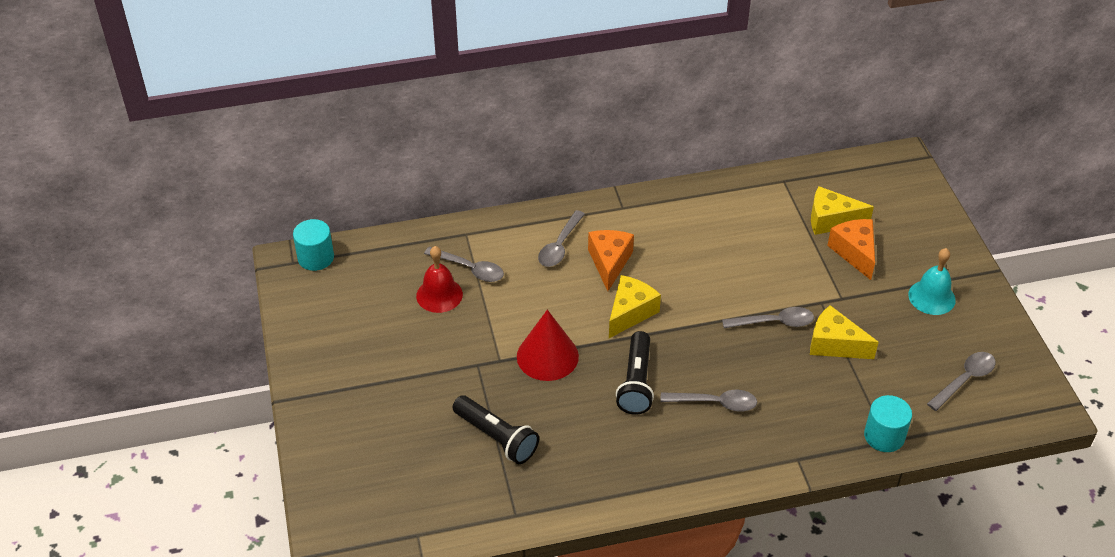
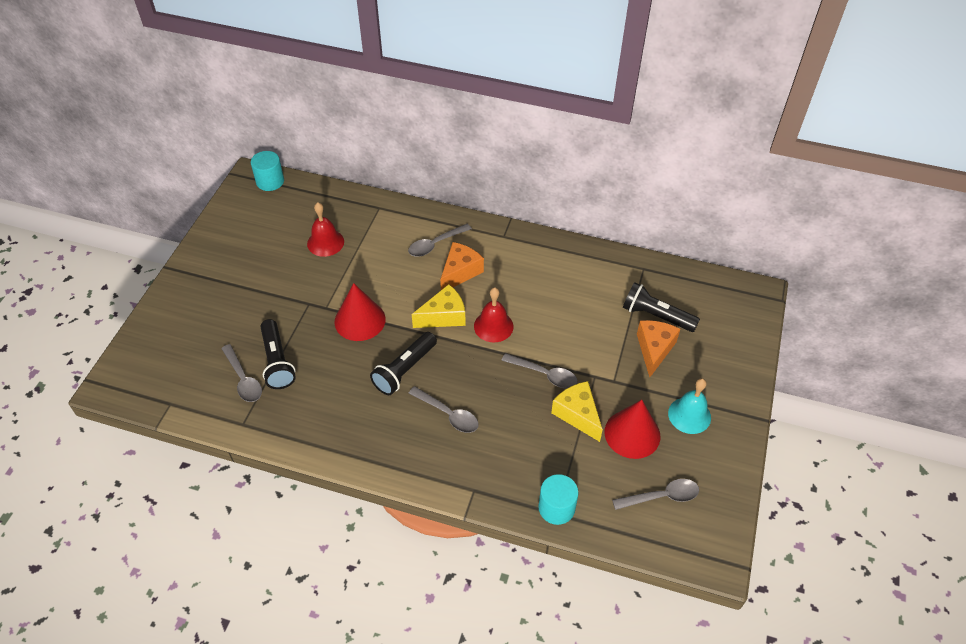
camera: 30 degrees right, 5 degrees up
(469, 269) = (360, 233): grey spoon -> grey spoon (243, 379)
(687, 300) = (493, 326): none -> red bell
(831, 220) = (656, 316): yellow cheese -> black flashlight
(896, 338) = (632, 434): none -> red cone

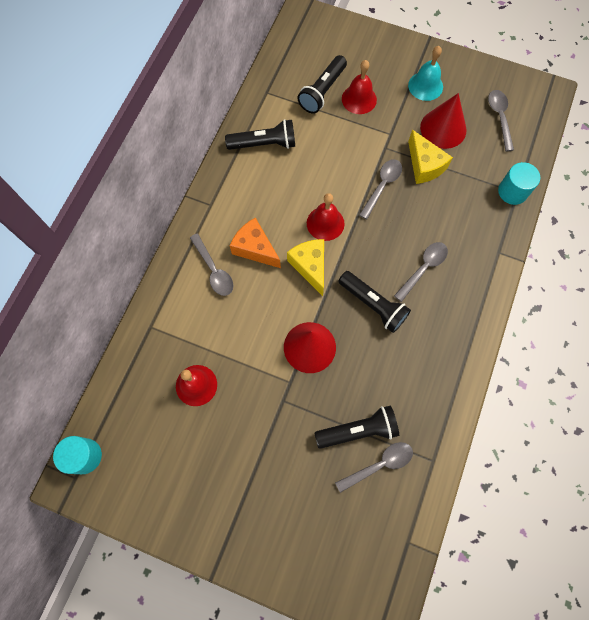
camera: 85 degrees left, 20 degrees up
(577, 414) = (424, 165): yellow cheese -> yellow cheese turned 90 degrees counterclockwise
(579, 271) = (264, 144): none -> black flashlight
(654, 349) = (359, 99): orange cheese -> red bell

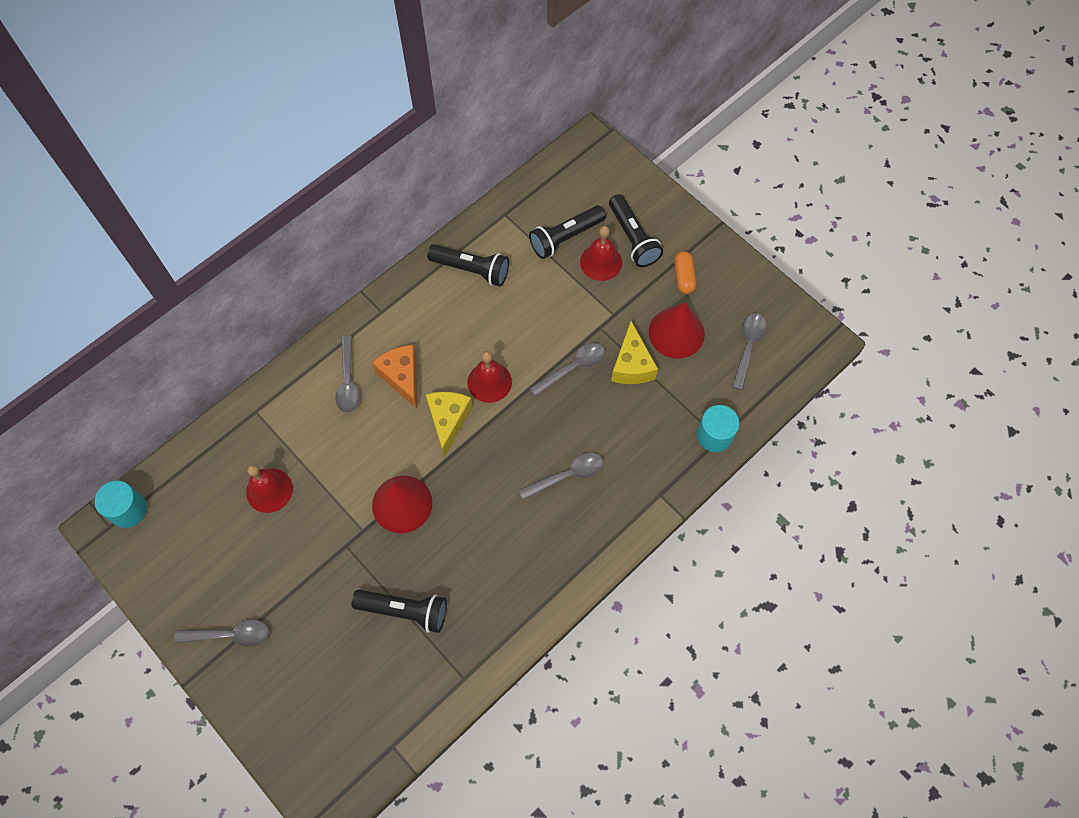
camera: 25 degrees right, 5 degrees down
(373, 305) = (492, 490): black flashlight -> black flashlight (633, 238)
(379, 465) = (406, 655): grey spoon -> grey spoon (229, 635)
(425, 86) = (684, 277): turquoise bell -> orange capsule

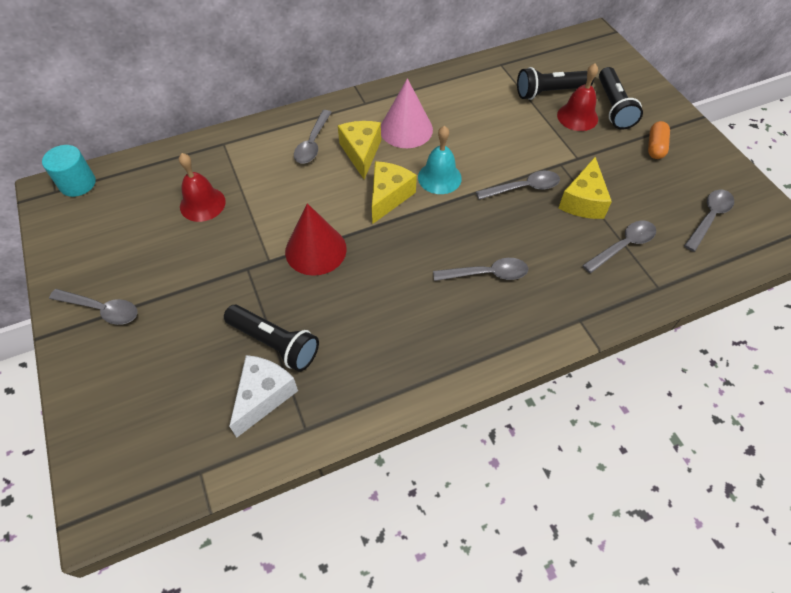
camera: 20 degrees right, 10 degrees down
(402, 377) = (361, 153): orange cheese -> yellow cheese
(416, 662) = (263, 396): none -> white cheese
(436, 332) = (406, 129): none -> pink cone
(471, 270) = (456, 94): black flashlight -> none
(489, 382) = (439, 177): red bell -> turquoise bell
(676, 333) = (636, 187): red cone -> none
(679, 404) = (623, 246): none -> grey spoon
(714, 435) = (654, 283): turquoise cylinder -> none

